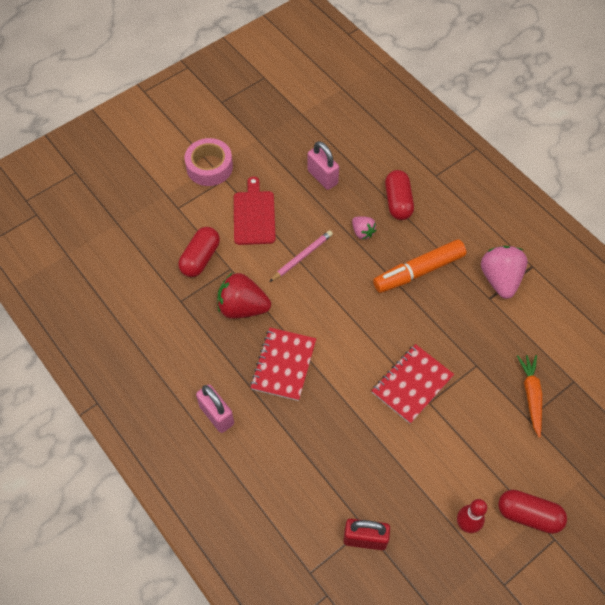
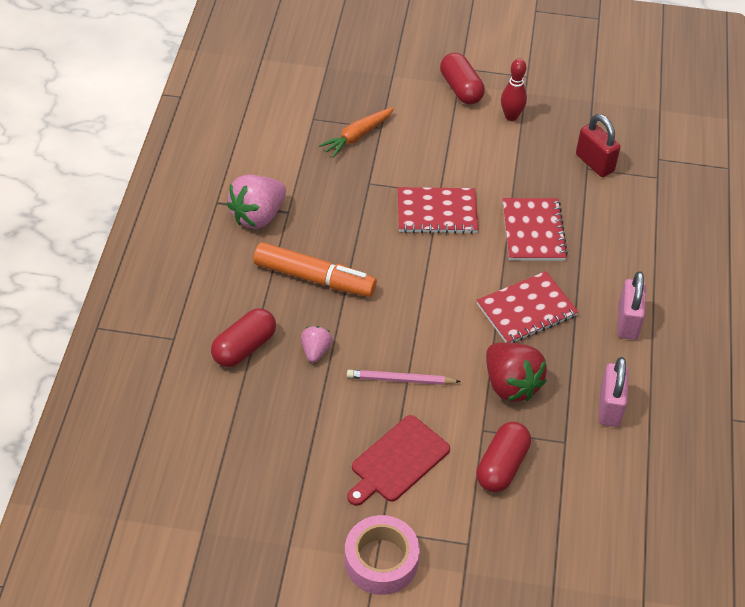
camera: 135 degrees left, 10 degrees down
(200, 258) = (501, 466): red capsule -> red capsule turned 45 degrees counterclockwise
(322, 177) = (280, 437): pink padlock -> pink padlock (610, 407)
(341, 430) = (533, 231): none -> red notebook

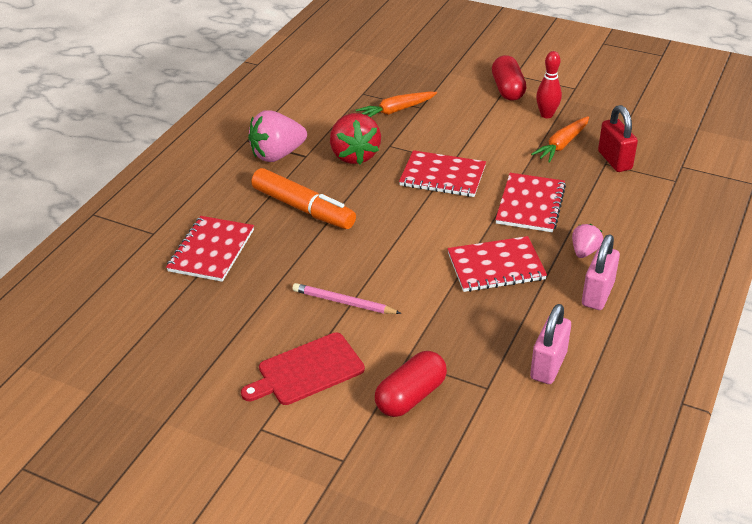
camera: 20 degrees right, 10 degrees down
(244, 347) = (211, 250): red capsule -> red notebook
(316, 351) = (275, 265): pink strawberry -> pink strawberry (584, 251)
(381, 561) = (246, 456): pink tape -> none
(510, 384) = (452, 326): red strawberry -> red strawberry (354, 155)
(538, 152) = (562, 145): none -> orange carrot

